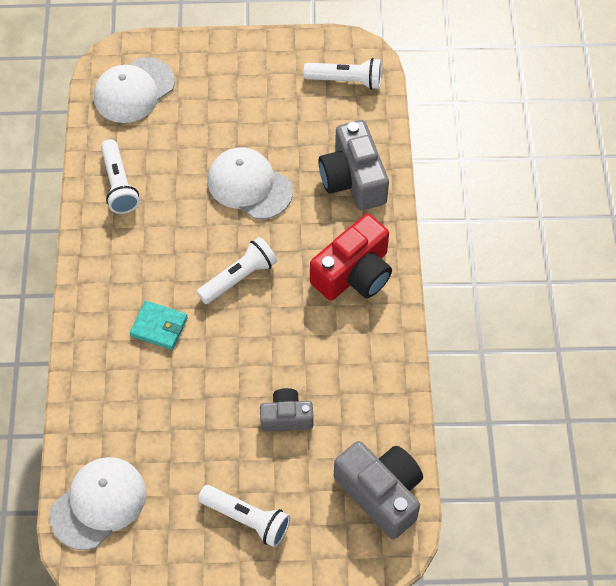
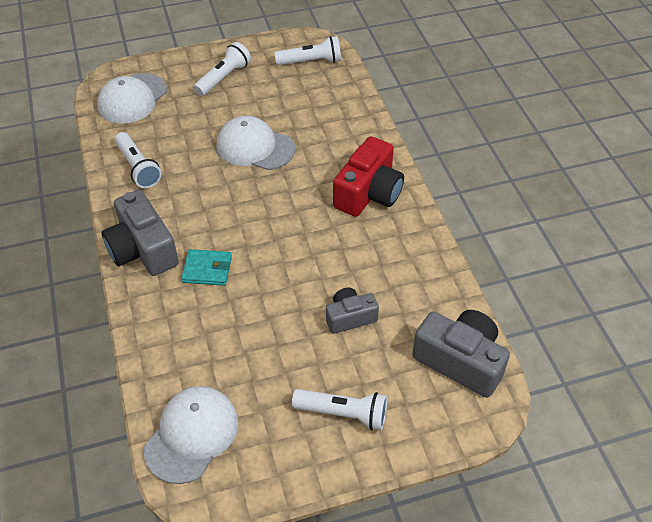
camera: 15 degrees left, 10 degrees down
(239, 277) = (268, 216): white flashlight -> white flashlight (223, 78)
(353, 179) = (342, 126): grey camera -> grey camera (142, 249)

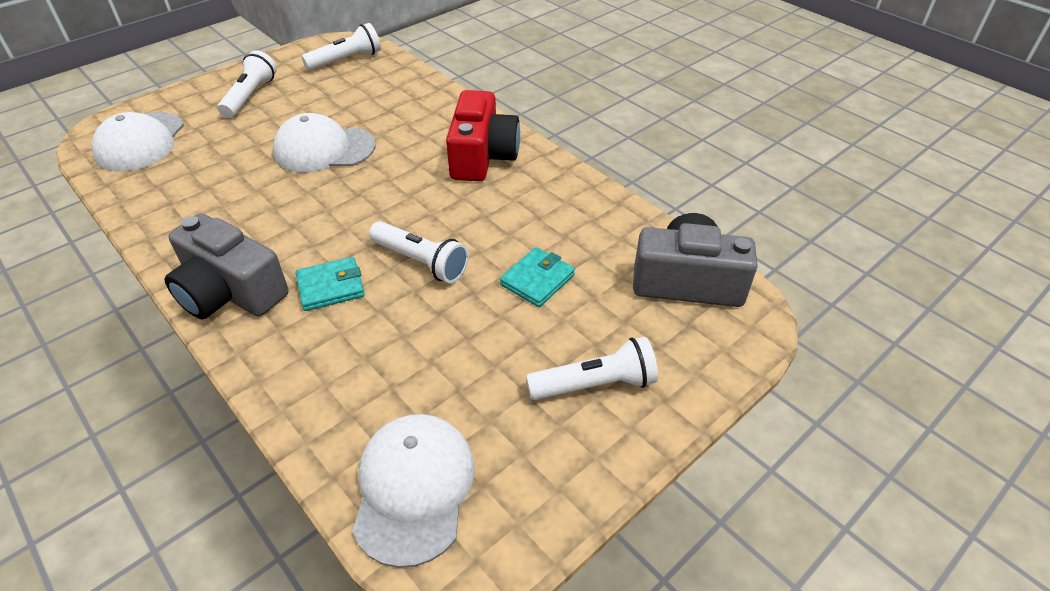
camera: 25 degrees left, 5 degrees down
(138, 168) = (181, 207): white flashlight -> white flashlight (421, 262)
(350, 317) = (537, 280): grey camera -> turquoise wallet

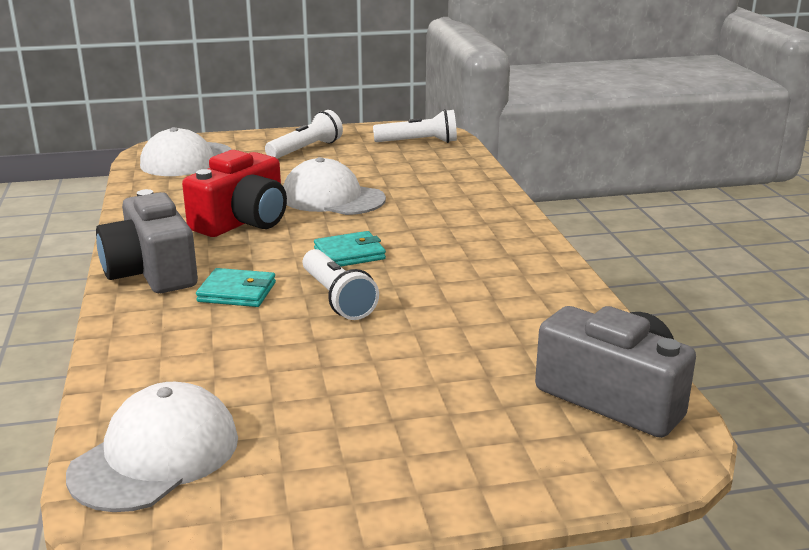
camera: 30 degrees right, 20 degrees down
(482, 156) = (481, 238): red camera -> red camera (243, 221)
(537, 280) = (440, 345): turquoise wallet -> turquoise wallet (349, 254)
(595, 384) = (415, 445): white flashlight -> none

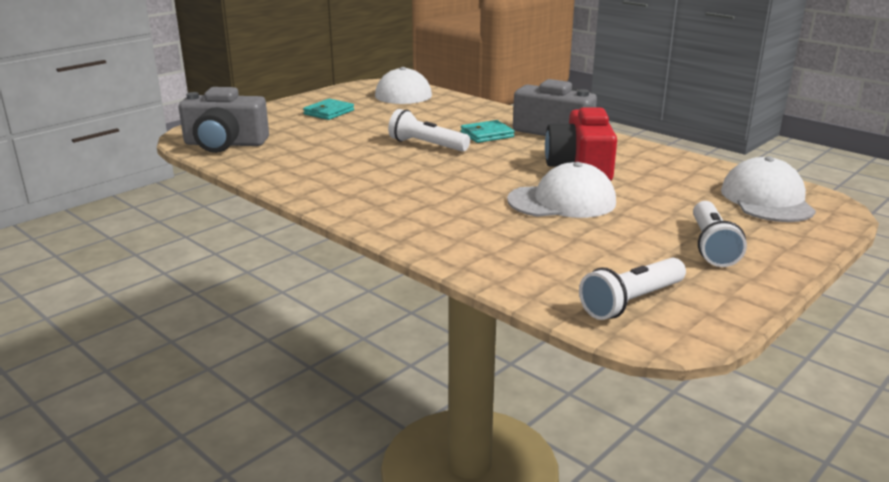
camera: 145 degrees right, 0 degrees up
(349, 254) = (464, 167): turquoise wallet -> turquoise wallet (329, 112)

